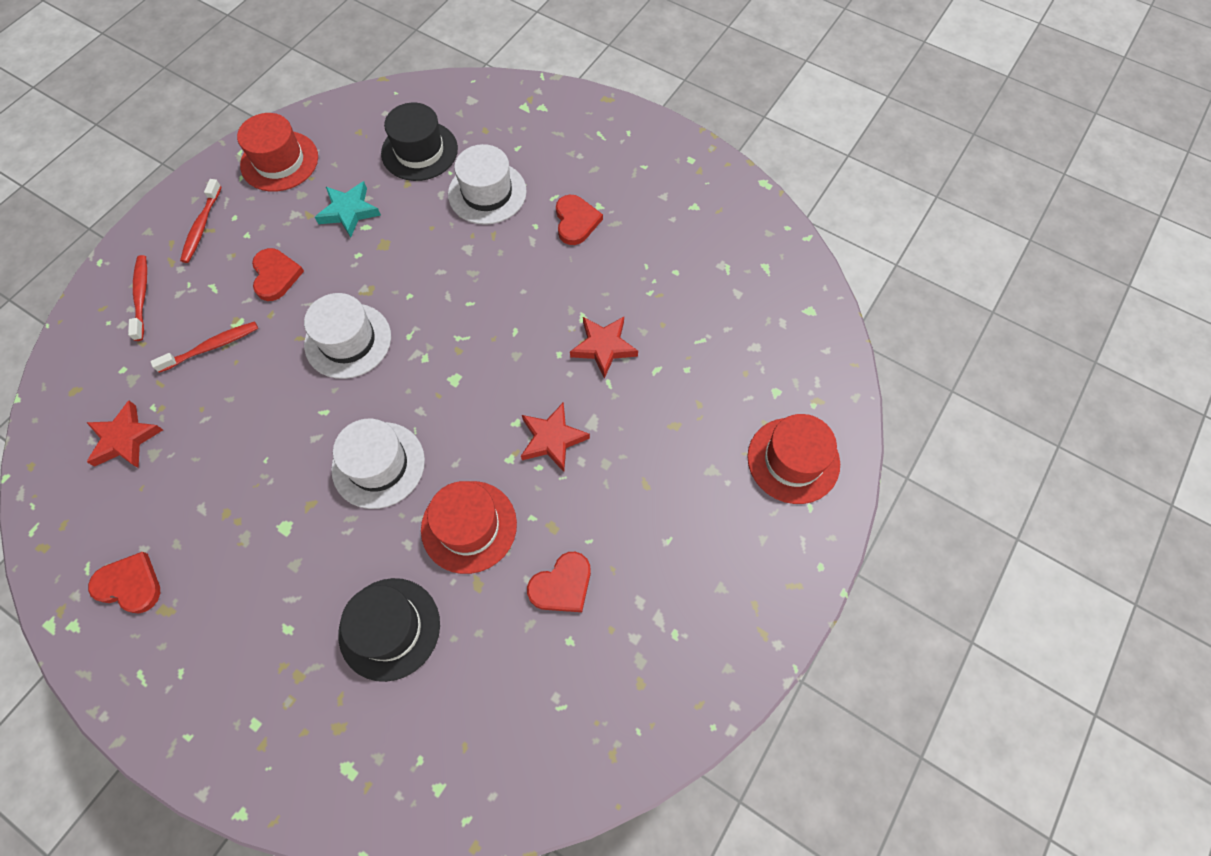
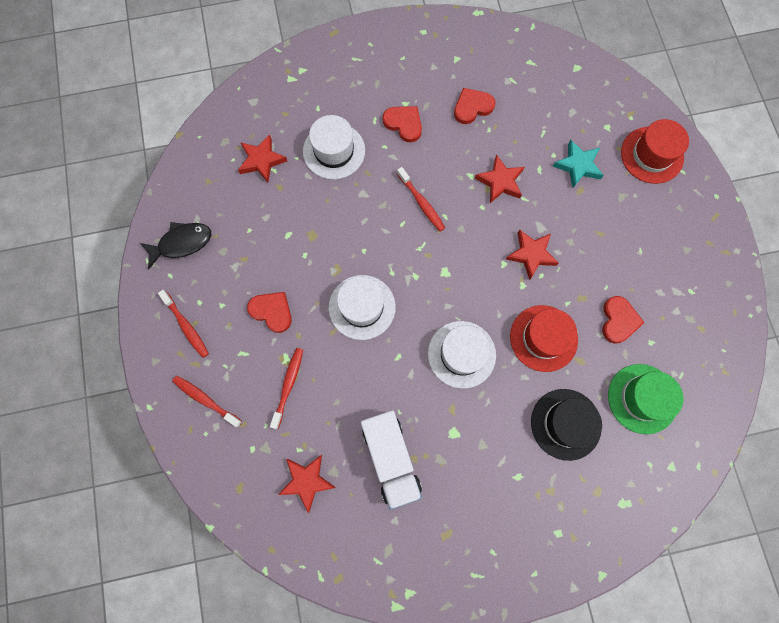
camera: 45 degrees left, 10 degrees up
(130, 584) = (411, 543): red heart -> red heart (472, 107)
(208, 492) = (391, 458): none -> white truck
(279, 161) = (182, 243): red hat -> black fish
(349, 211) = (266, 234): turquoise star -> turquoise star (578, 165)
(419, 151) = (262, 160): black hat -> red star
(492, 686) = (642, 398): none -> green hat
(508, 301) = (421, 203): none -> red toothbrush

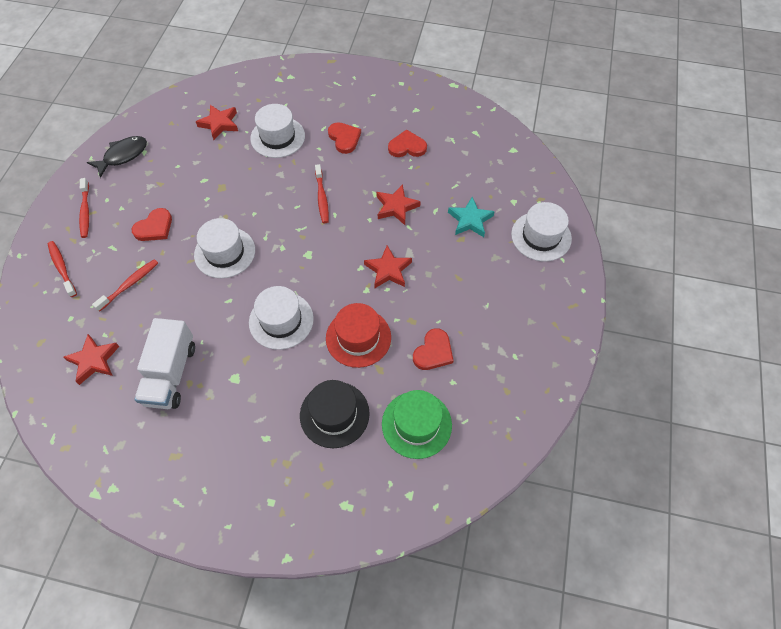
camera: 25 degrees right, 15 degrees down
(182, 243) = (123, 156): black fish -> black fish turned 45 degrees counterclockwise
(272, 311) = (154, 227): red heart -> red heart turned 75 degrees clockwise
(652, 155) = (541, 236): red hat -> white hat

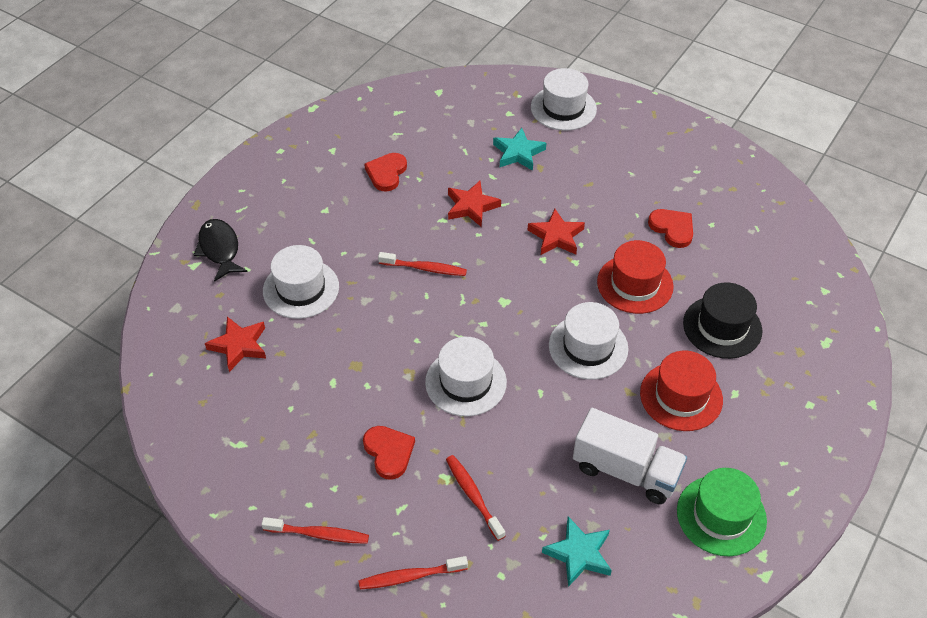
camera: 70 degrees left, 10 degrees down
(94, 360) = (579, 554): red star -> turquoise star
(123, 156) = (234, 471): black fish -> black fish (220, 249)
(251, 397) = (681, 396): none -> red hat
(344, 138) = (341, 225): red heart -> none
(416, 424) = (751, 264): green hat -> green hat (721, 515)

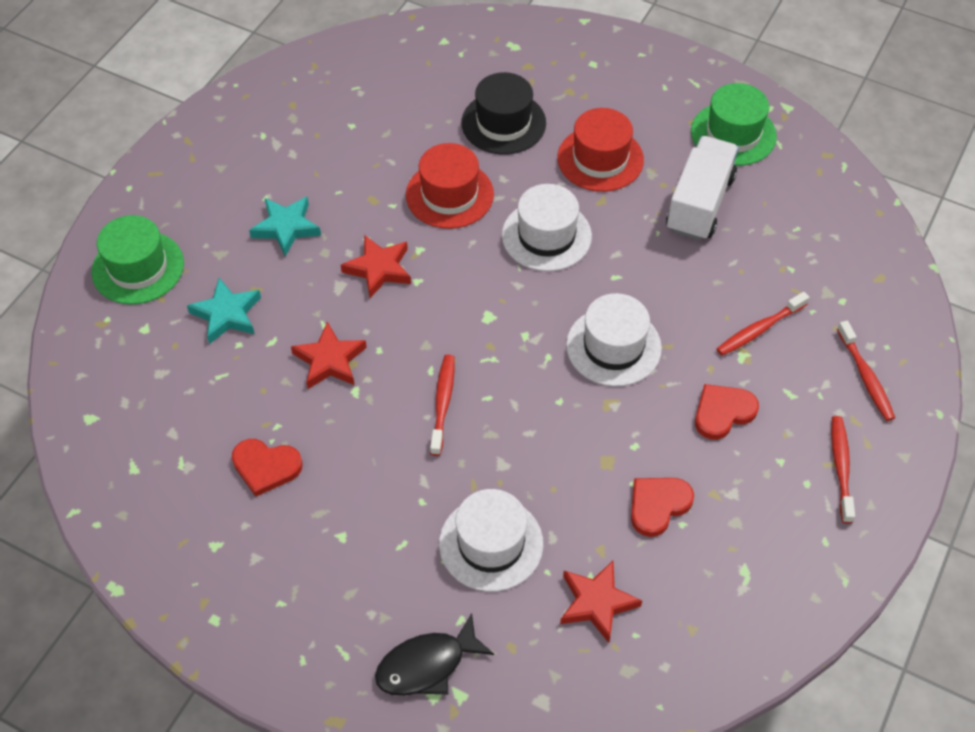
camera: 95 degrees left, 5 degrees up
(563, 108) = (138, 267): white hat -> green hat
(579, 554) = (802, 240): turquoise star -> turquoise star (286, 227)
(672, 229) = (360, 160): red heart -> red heart (658, 505)

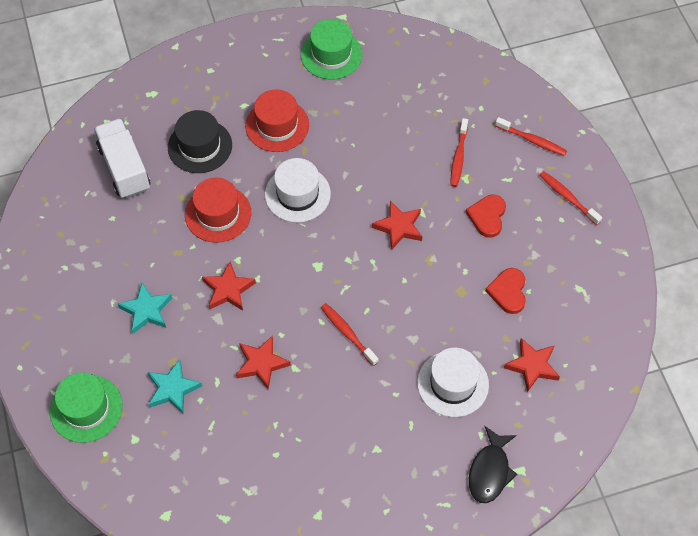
camera: 45 degrees left, 5 degrees up
(266, 467) = (296, 451): red heart -> none
(613, 346) = (399, 227): white hat -> red star
(700, 204) = (357, 110): white truck -> white truck (124, 168)

